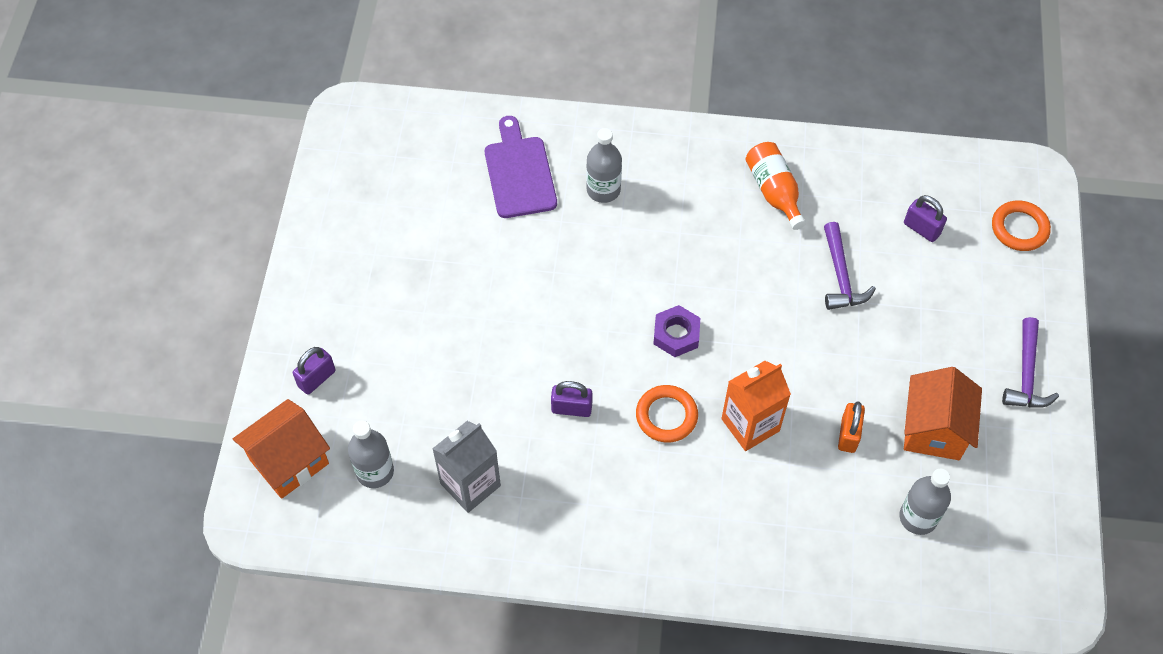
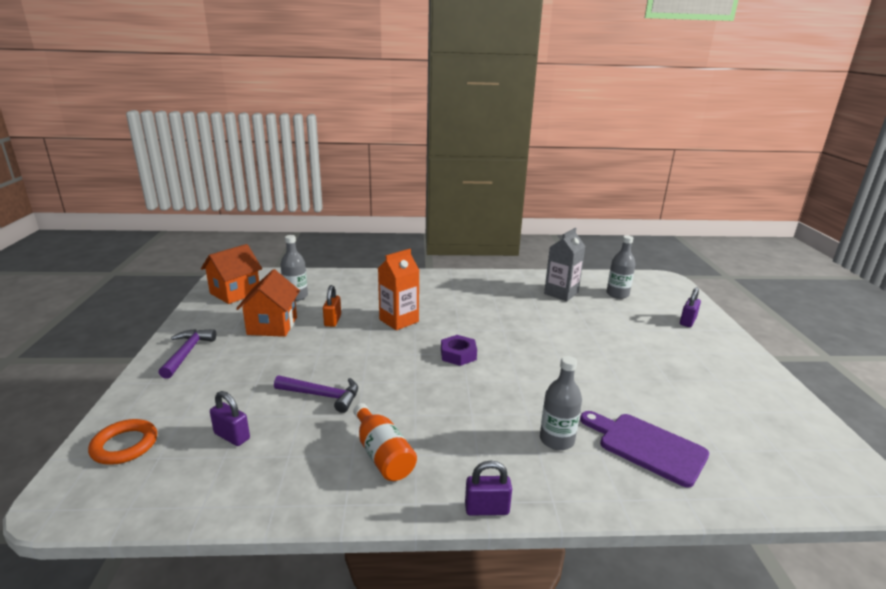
camera: 170 degrees right, 35 degrees down
(289, 461) = (668, 295): orange house -> orange house (235, 293)
(519, 173) = (647, 446): purple cutting board -> purple cutting board turned 150 degrees clockwise
(571, 408) = (518, 320): purple padlock -> purple padlock (487, 509)
(666, 416) = (455, 321): orange ring -> none
(841, 276) = (322, 396): purple hammer -> purple hammer turned 120 degrees clockwise

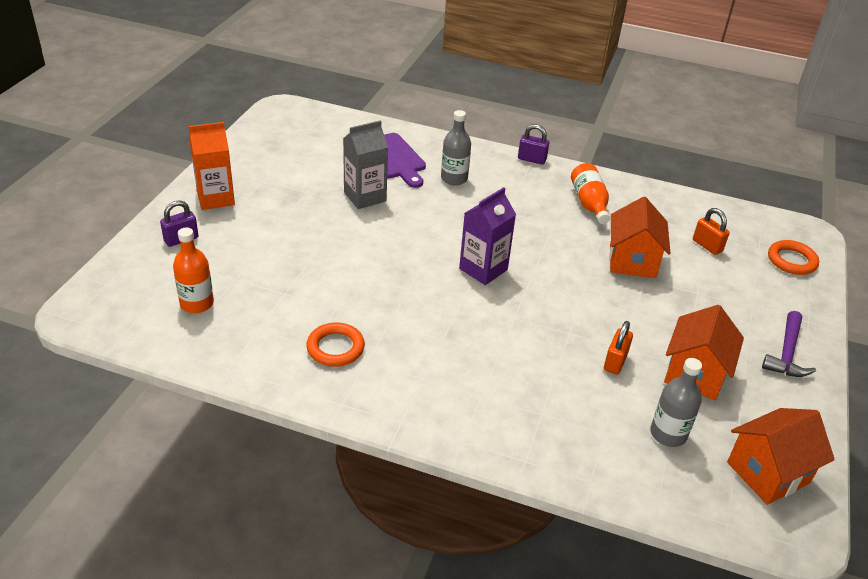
camera: 160 degrees left, 15 degrees up
(232, 436) = (707, 246): purple padlock -> orange padlock
(322, 396) = (632, 261): purple hammer -> orange house
(399, 320) = (528, 338): orange carton -> orange carton (215, 198)
(458, 354) = (483, 269): purple nut -> purple carton
(515, 292) = (335, 348): none -> orange ring
(561, 293) = (272, 328): grey carton -> grey carton (365, 197)
(617, 294) = (197, 303): grey bottle -> orange bottle

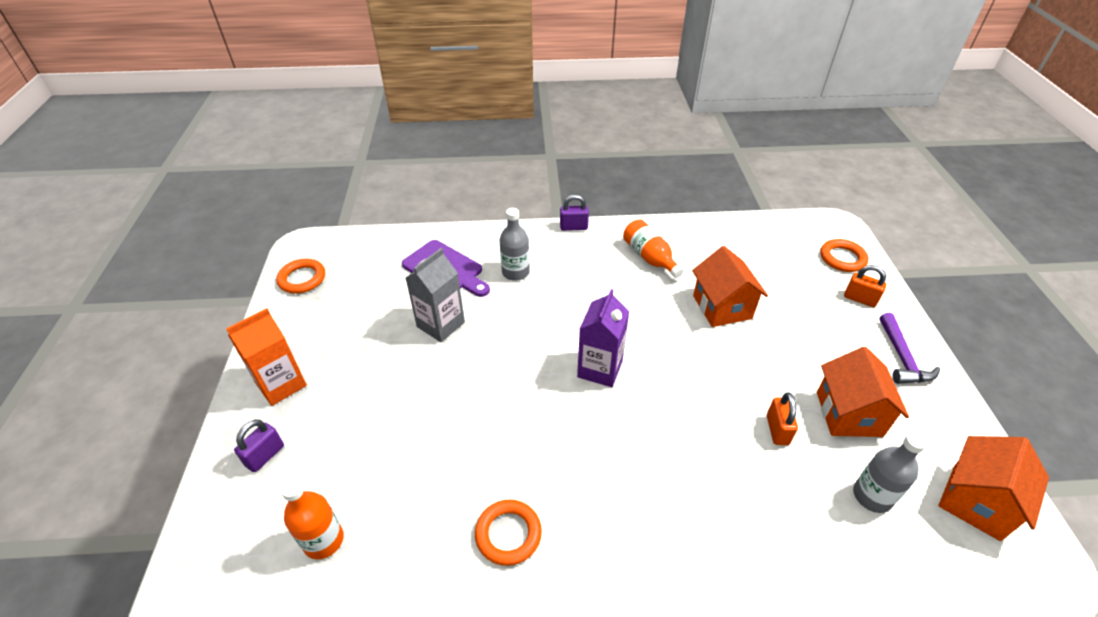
camera: 20 degrees left, 5 degrees up
(269, 131) = (302, 279): none -> orange ring
(707, 246) = (770, 267): orange padlock -> orange padlock (859, 299)

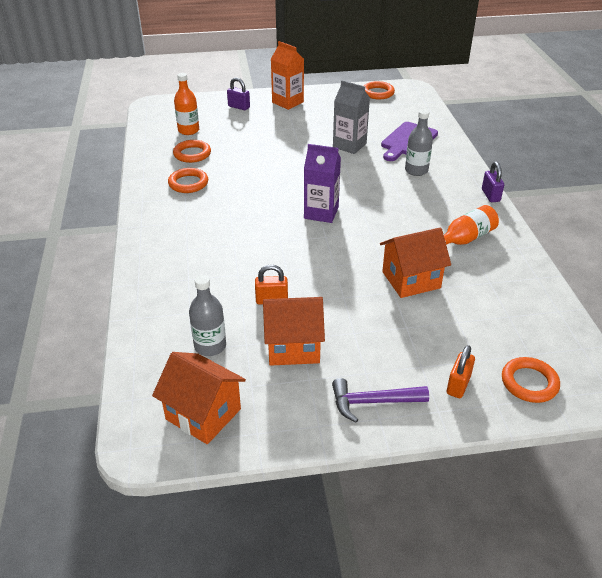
camera: 85 degrees right, 5 degrees down
(413, 531) = (192, 154): none -> orange ring

